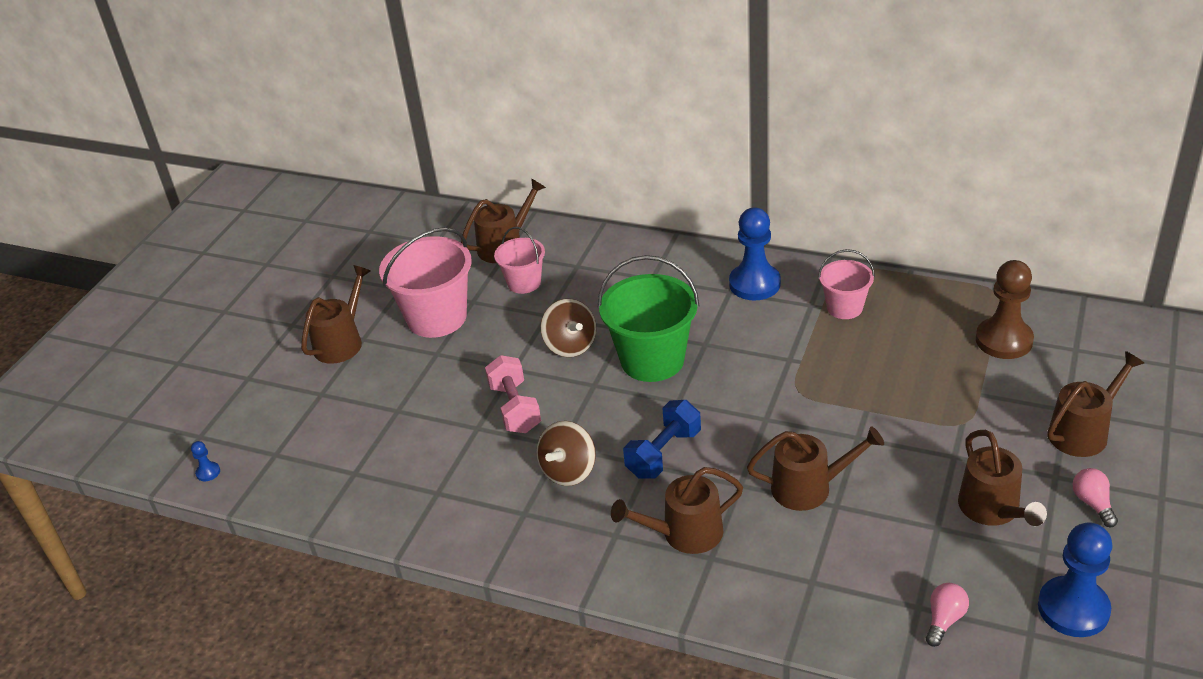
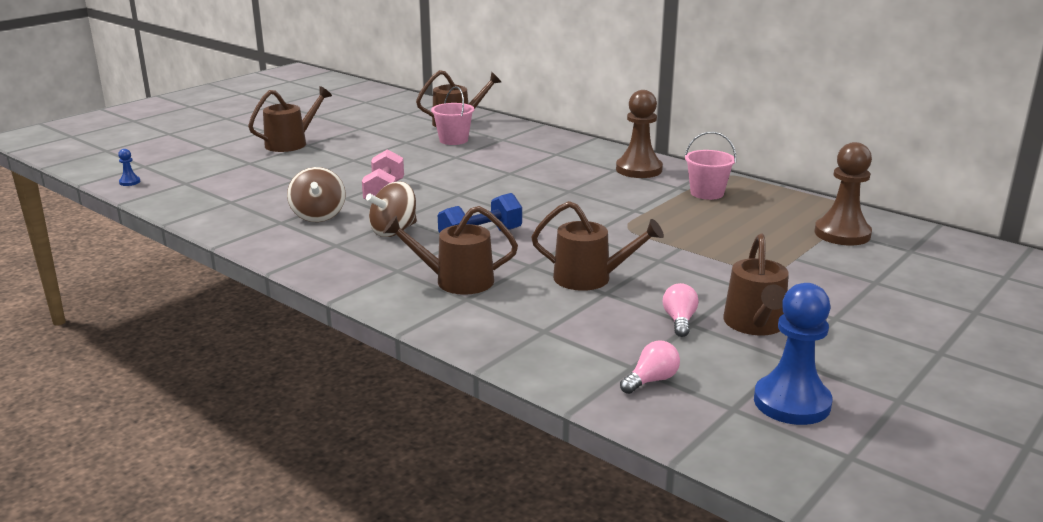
camera: 15 degrees right, 15 degrees down
(437, 318) = (371, 144): pink bucket -> none
(570, 345) = (459, 173): brown spinning top -> brown spinning top (318, 216)
(652, 360) = (517, 191): green bucket -> none
(754, 284) = (639, 169): blue pawn -> brown pawn
(1083, 432) = (883, 297): brown watering can -> none
(1093, 503) = (862, 341): pink light bulb -> pink light bulb (679, 321)

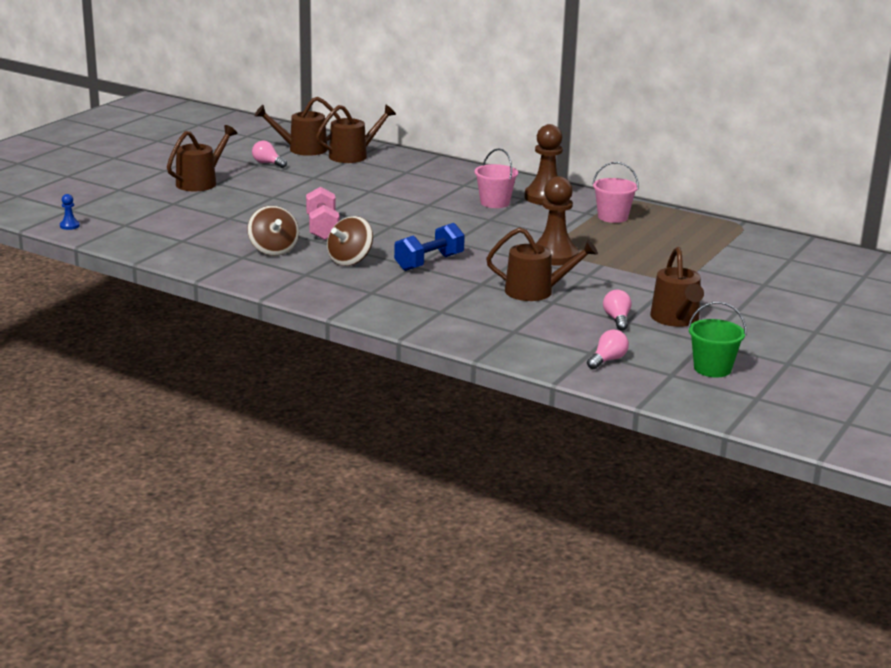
camera: 10 degrees left, 0 degrees up
(369, 127) = (268, 163): none -> pink light bulb
(453, 140) = (359, 174): pink bucket -> pink bucket (495, 203)
(456, 281) = (426, 298): brown watering can -> brown watering can (302, 149)
(792, 402) = (712, 368): blue pawn -> green bucket
(842, 234) = (733, 248): brown pawn -> brown pawn (554, 256)

